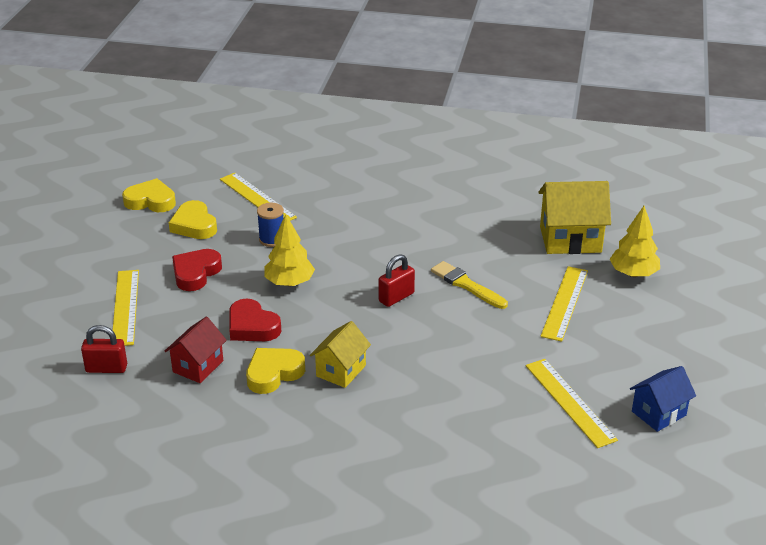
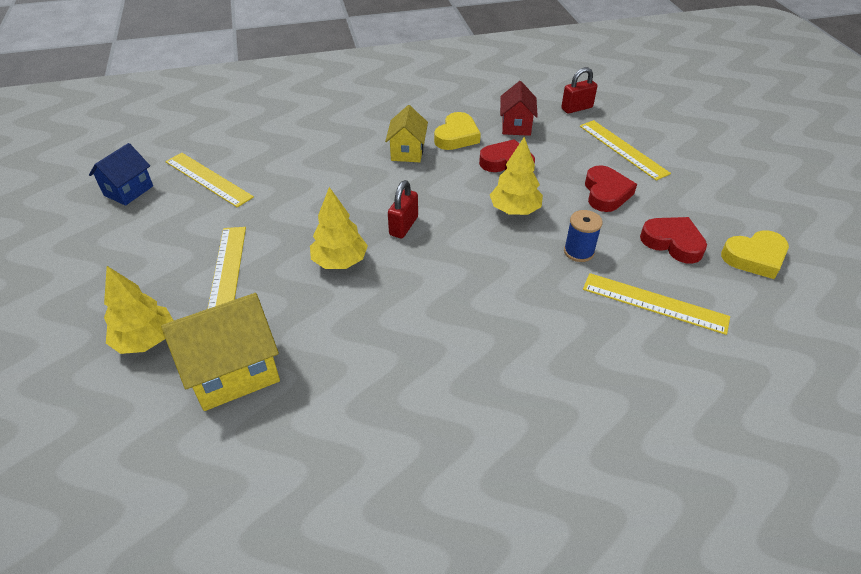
camera: 155 degrees right, 10 degrees up
(194, 225) = (672, 243): yellow heart -> red heart
(466, 285) = (340, 261): yellow brush -> yellow tree

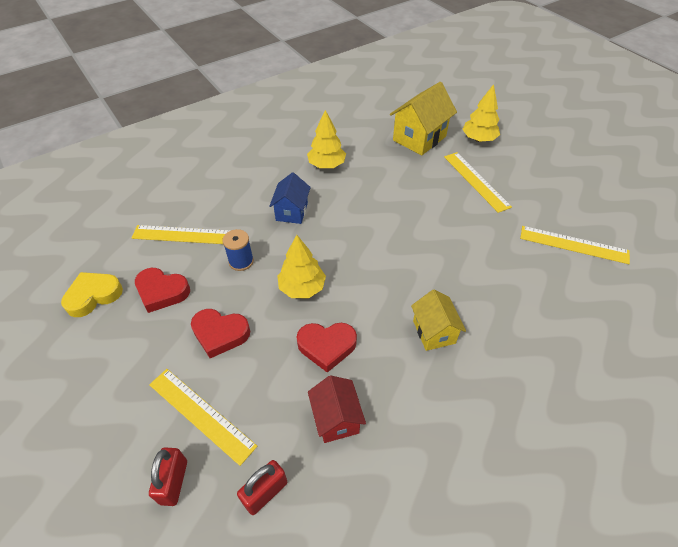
camera: 160 degrees right, 5 degrees up
(128, 191) = (616, 217): blue house -> blue house (292, 212)
(340, 261) = (411, 207): yellow tree -> yellow tree (326, 165)
(403, 226) = (385, 246): red padlock -> red padlock (174, 482)
(457, 136) = (396, 374): yellow heart -> none
(606, 193) = (220, 334): red heart -> red heart turned 60 degrees counterclockwise

